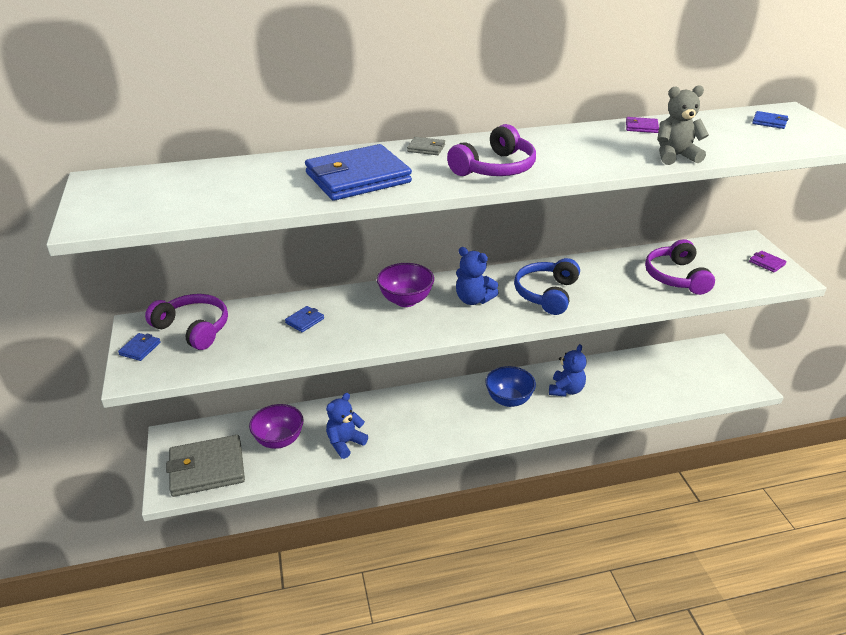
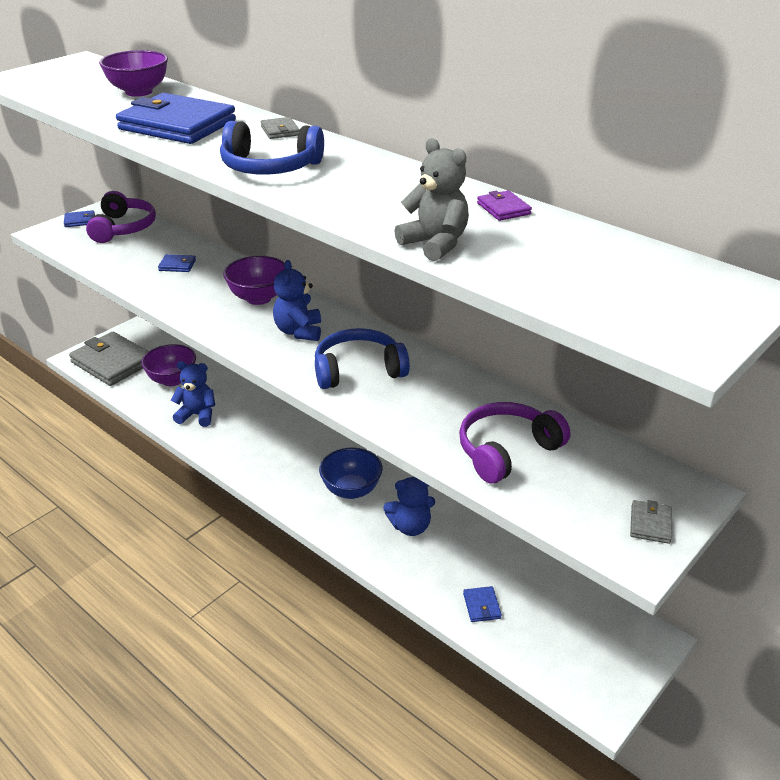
camera: 55 degrees right, 0 degrees up
(247, 174) = (139, 92): none -> purple bowl
(495, 168) = (270, 167): purple headphones -> blue headphones
(766, 263) = (650, 524): purple wallet -> grey wallet
(769, 122) = (670, 283): blue wallet -> blue wallet (481, 606)

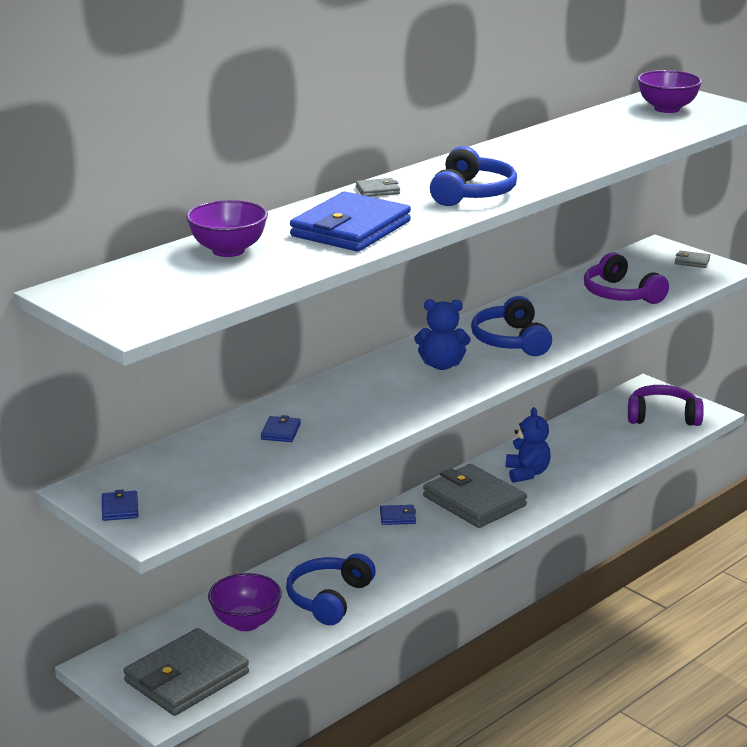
camera: 85 degrees left, 10 degrees down
(123, 228) = (158, 474): purple headphones -> purple headphones (663, 416)
(197, 415) = (329, 599): blue teddy bear -> blue headphones
(258, 298) = (370, 384): purple bowl -> purple bowl (667, 109)
(351, 490) = (474, 501): blue bowl -> grey wallet
(435, 244) = (620, 150): grey teddy bear -> none
(481, 606) = (620, 448): blue wallet -> blue wallet (397, 517)
(503, 209) = (558, 131): purple wallet -> none

